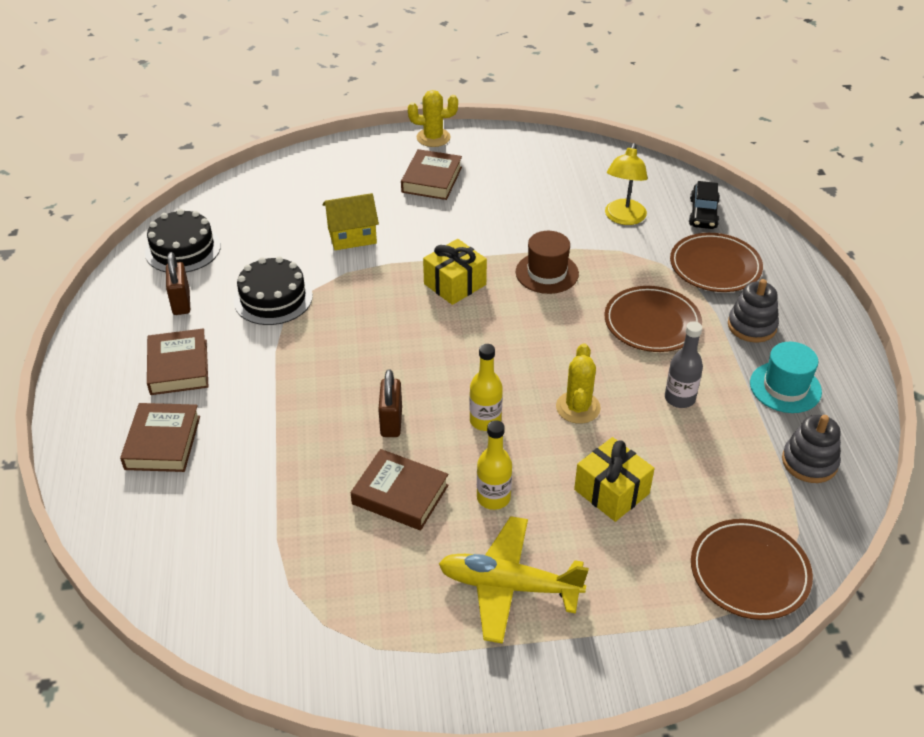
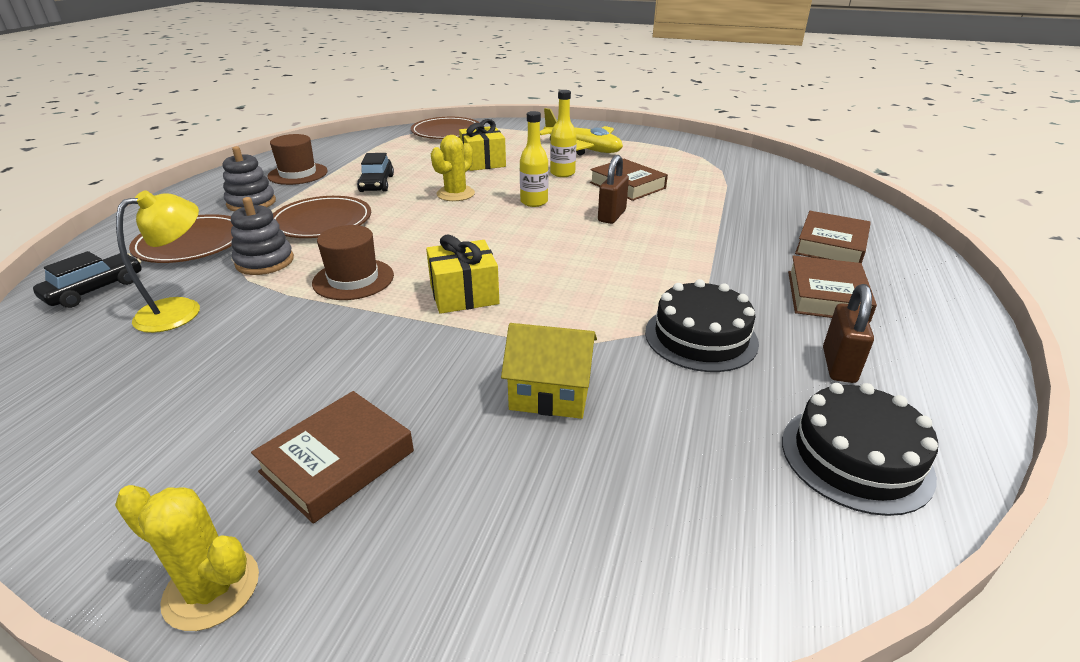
camera: 155 degrees left, 10 degrees down
(679, 398) = (376, 183): grey bottle -> black car
(785, 387) = (298, 174): turquoise hat -> brown hat
(809, 462) = (348, 150): grey stacking toy -> grey stacking toy (265, 262)

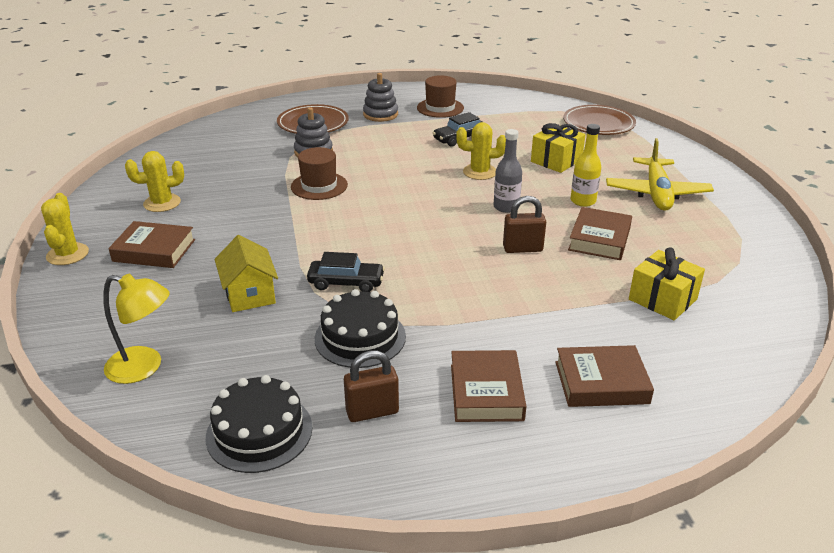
camera: 60 degrees right, 0 degrees up
(95, 290) = (245, 125): black car -> black car (346, 283)
(181, 310) = (245, 155): yellow lamp -> yellow lamp (144, 367)
(199, 420) = (162, 203): none -> yellow cactus
(322, 222) = (380, 146): brown plate -> none
(464, 294) = (335, 228): yellow gift -> yellow gift (662, 299)
(534, 202) = (506, 207): yellow bottle -> grey bottle
(826, 296) = (486, 392): brown book -> brown book turned 75 degrees counterclockwise

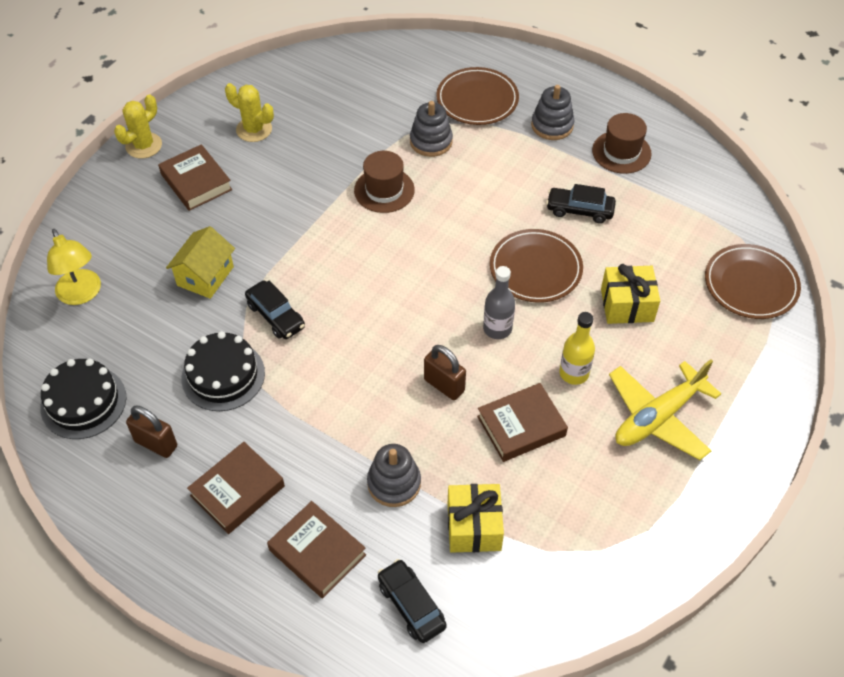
camera: 45 degrees right, 20 degrees up
(480, 172) = (535, 269): yellow cactus -> brown plate
(580, 312) = (394, 483): none -> grey stacking toy
(704, 363) = (411, 605): none -> black car

